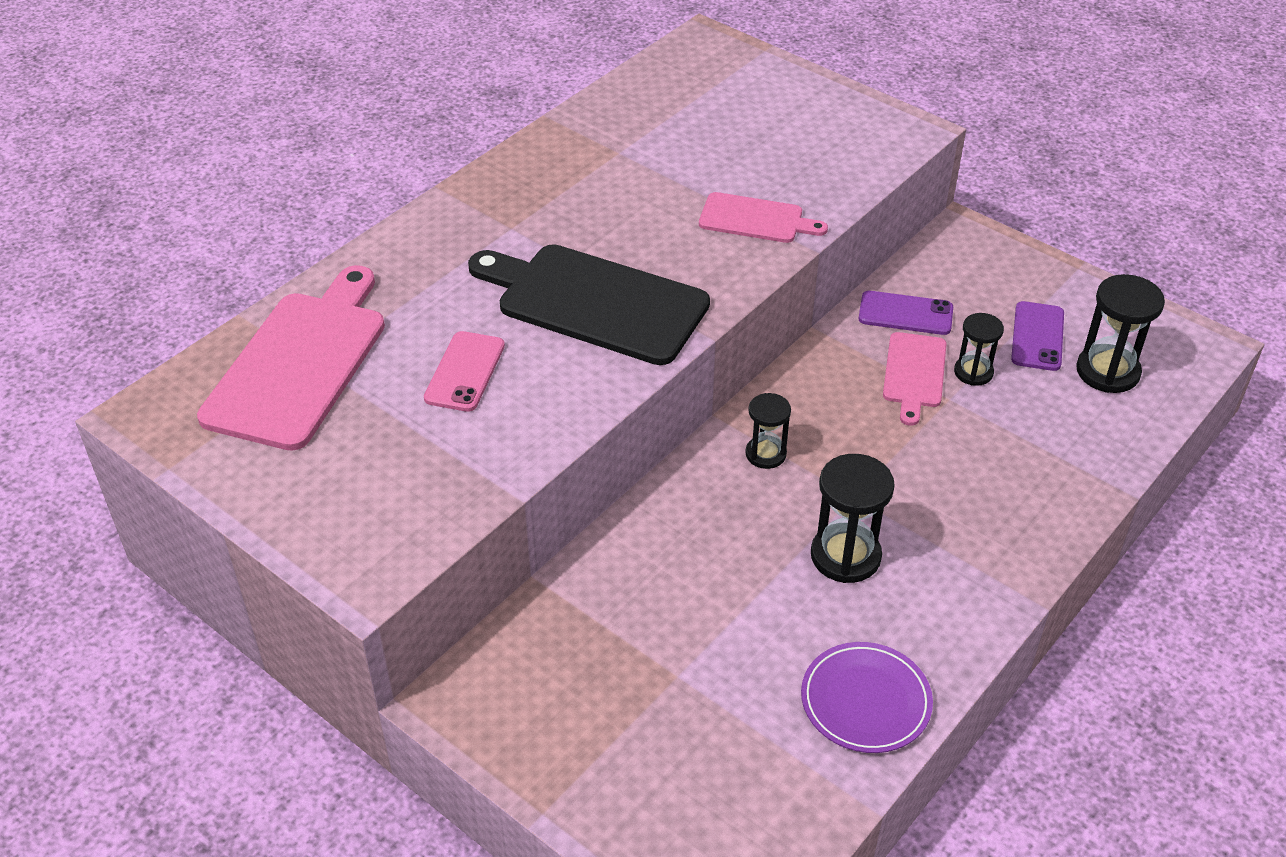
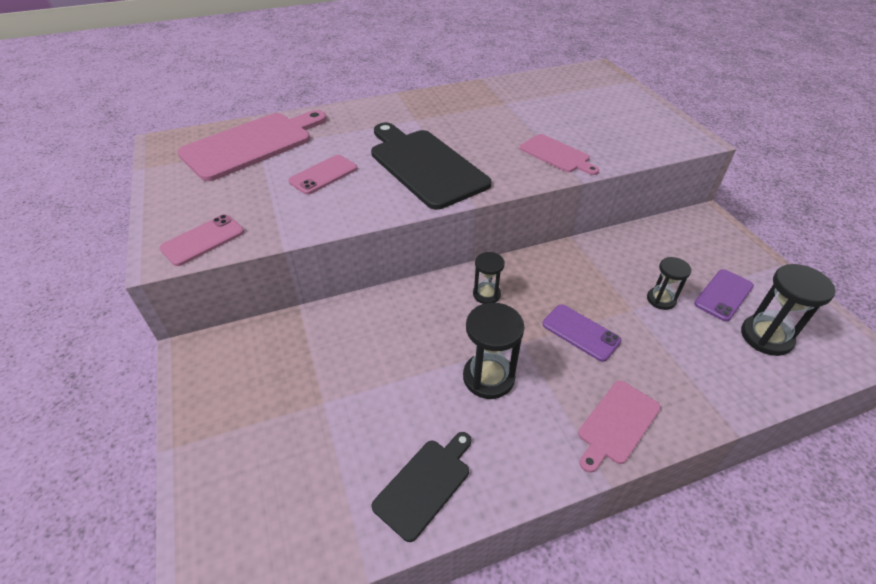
camera: 30 degrees right, 0 degrees up
(397, 535) = (203, 240): none -> pink phone
(865, 701) = (425, 484): purple plate -> black cutting board
(905, 314) = (637, 249): purple phone -> purple phone (580, 332)
(914, 374) = (618, 285): pink cutting board -> pink cutting board (616, 424)

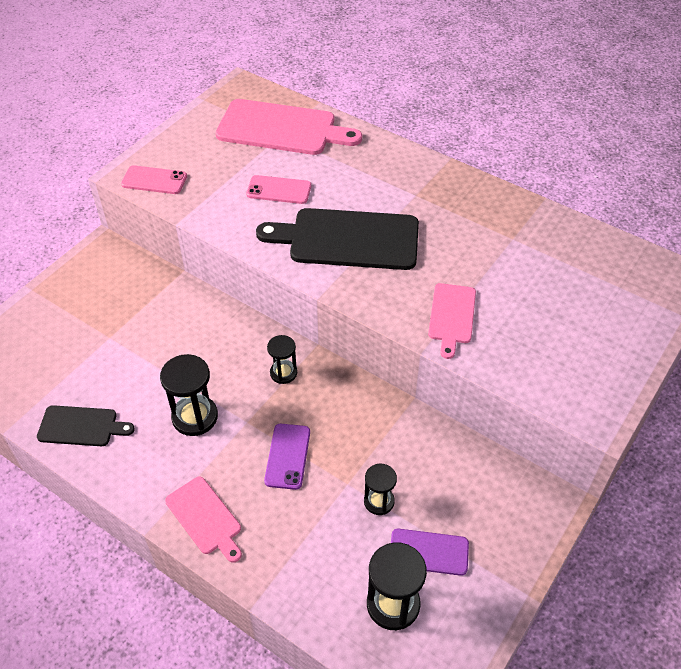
camera: 55 degrees right, 5 degrees up
(425, 165) = (348, 239): black cutting board -> black cutting board turned 105 degrees counterclockwise
(616, 424) = (205, 518): pink cutting board -> pink cutting board turned 135 degrees counterclockwise

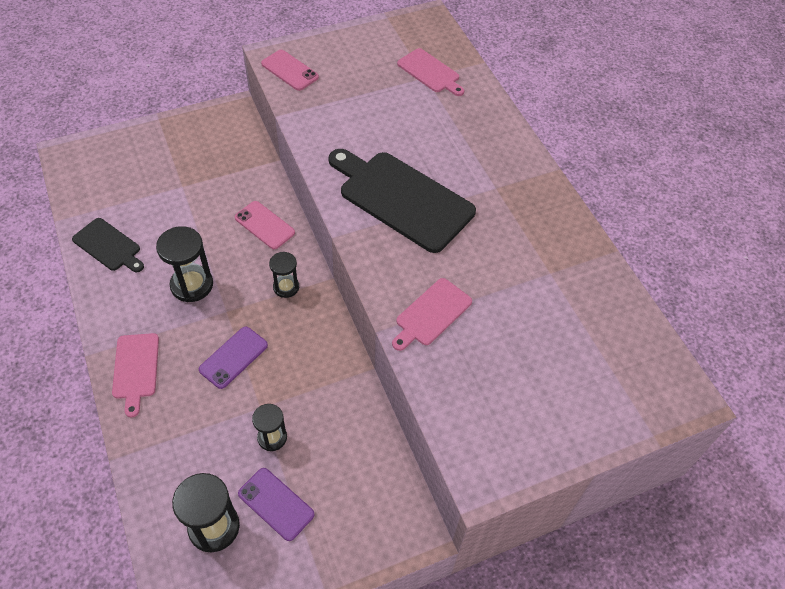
camera: 30 degrees right, 5 degrees up
(279, 190) = (381, 126): pink phone -> pink phone (264, 225)
(281, 129) = (430, 72): pink cutting board -> pink cutting board, size x0.54

